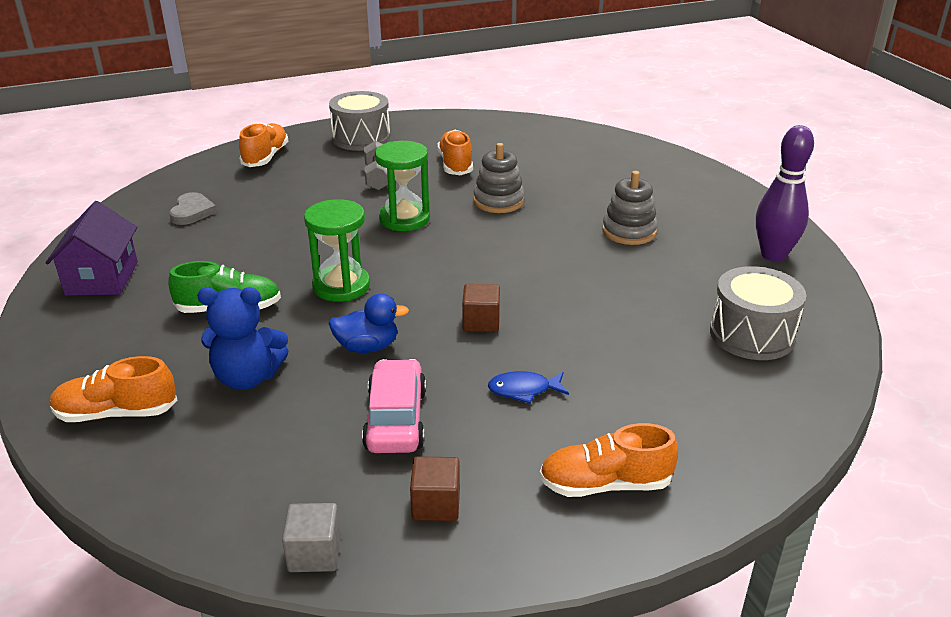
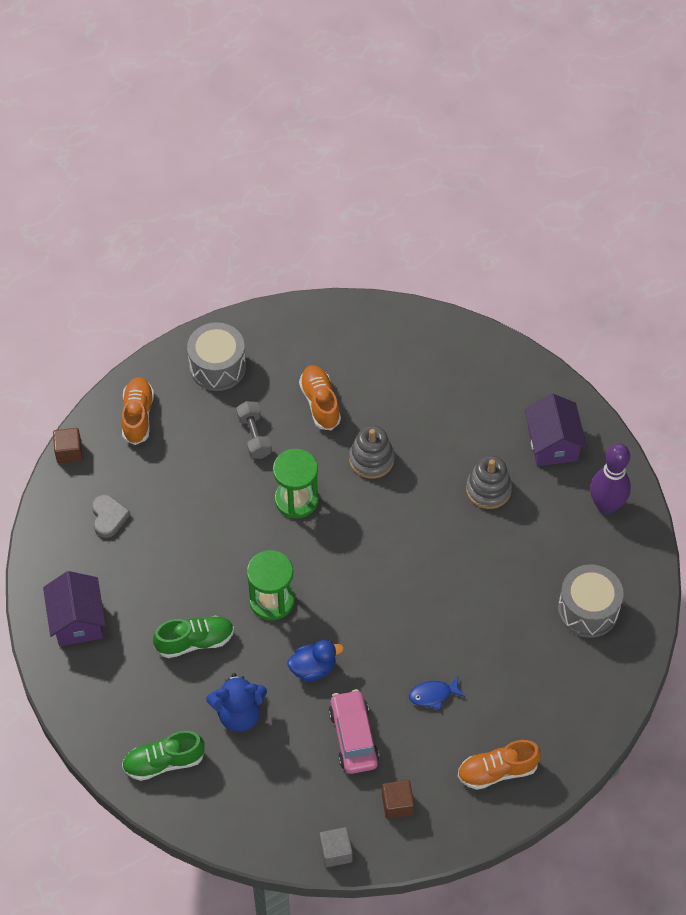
camera: 10 degrees left, 25 degrees up
(116, 413) = (164, 762): orange shoe -> green shoe
(481, 322) = (389, 627): brown cube -> brown cube (69, 452)
(708, 208) = (552, 444): none -> purple house

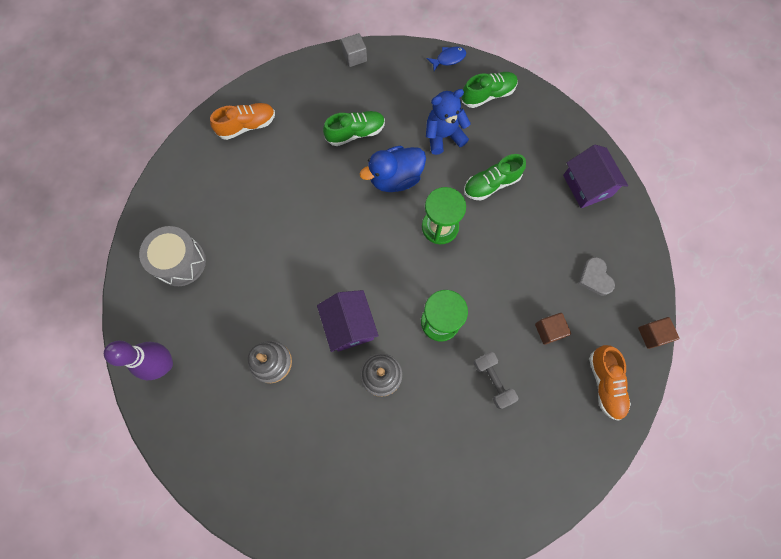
camera: 170 degrees right, 15 degrees up
(217, 367) = (548, 454): grey drum -> none
(313, 668) = (395, 178): blue duck -> blue duck, size x1.50
(320, 403) = (440, 429): orange shoe -> none
(353, 737) = (355, 133): pink car -> green shoe
(397, 804) = (317, 93): brown cube -> brown cube (549, 330)
(433, 695) = (300, 173): blue fish -> blue fish (448, 59)
(552, 444) = (214, 422): purple house -> purple house (349, 325)

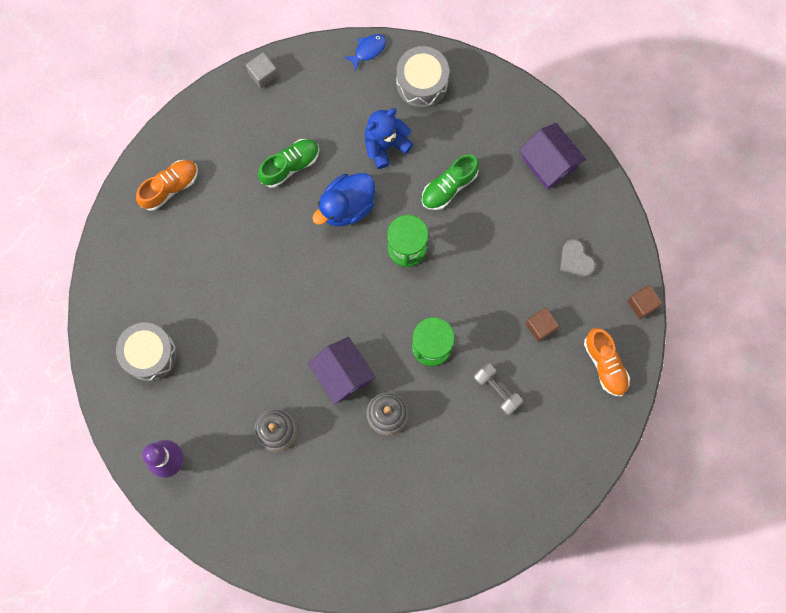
camera: 15 degrees left, 5 degrees up
(488, 95) = (422, 83): green shoe -> grey drum

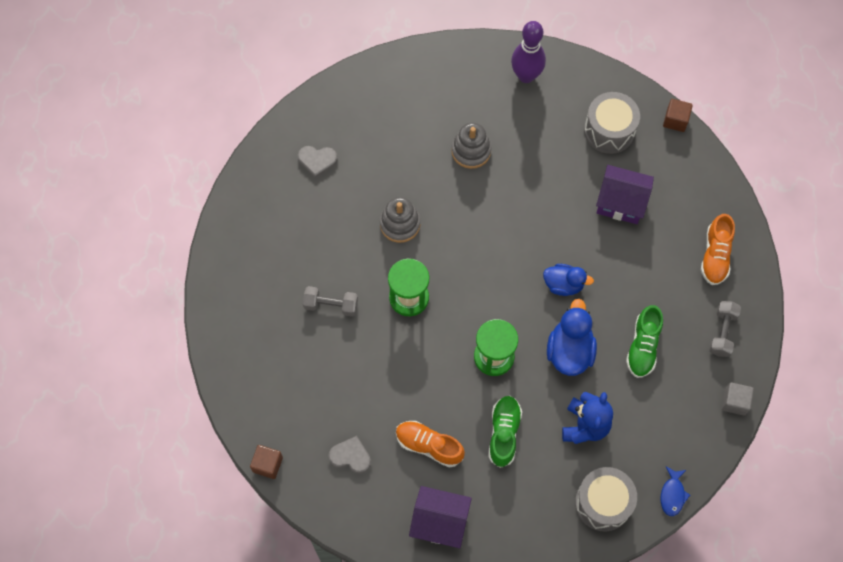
camera: 140 degrees right, 10 degrees down
(222, 128) = (722, 332): none -> grey dumbbell
(304, 259) = (563, 284): none -> blue duck
(342, 374) = (458, 226): purple house -> purple house (621, 202)
(408, 527) = (317, 161): none -> grey heart
(541, 326) = (336, 380): brown cube -> brown cube (675, 120)
(605, 364) = (261, 391): orange shoe -> orange shoe (429, 446)

